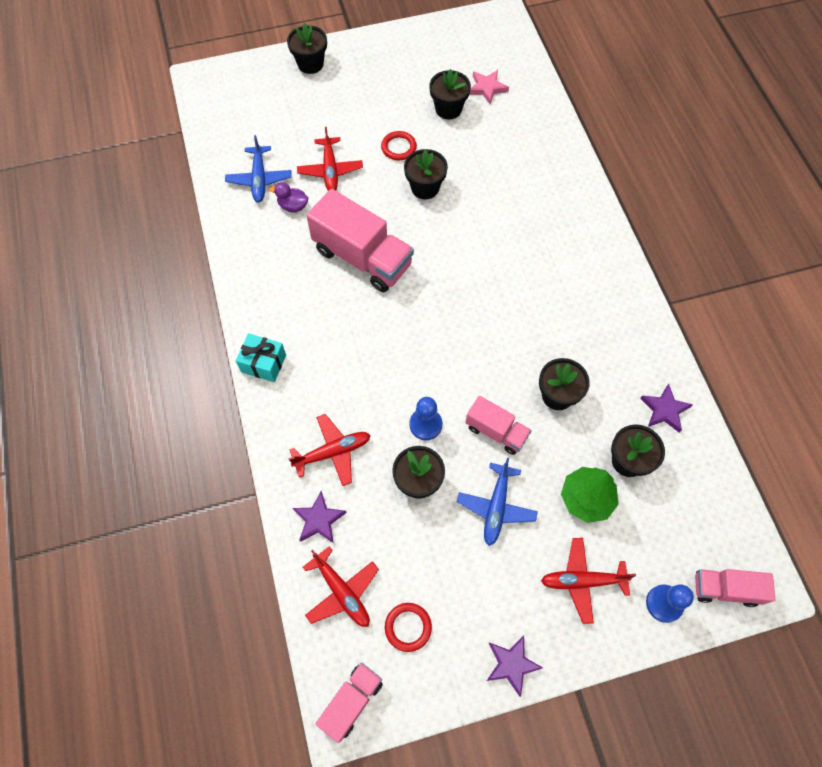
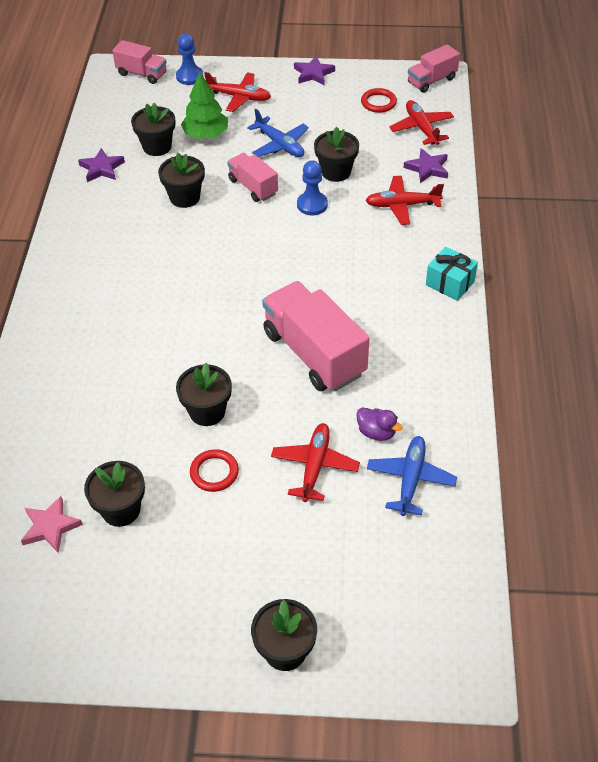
camera: 160 degrees left, 15 degrees down
(496, 507) = (280, 145): blue plane -> blue plane turned 105 degrees clockwise

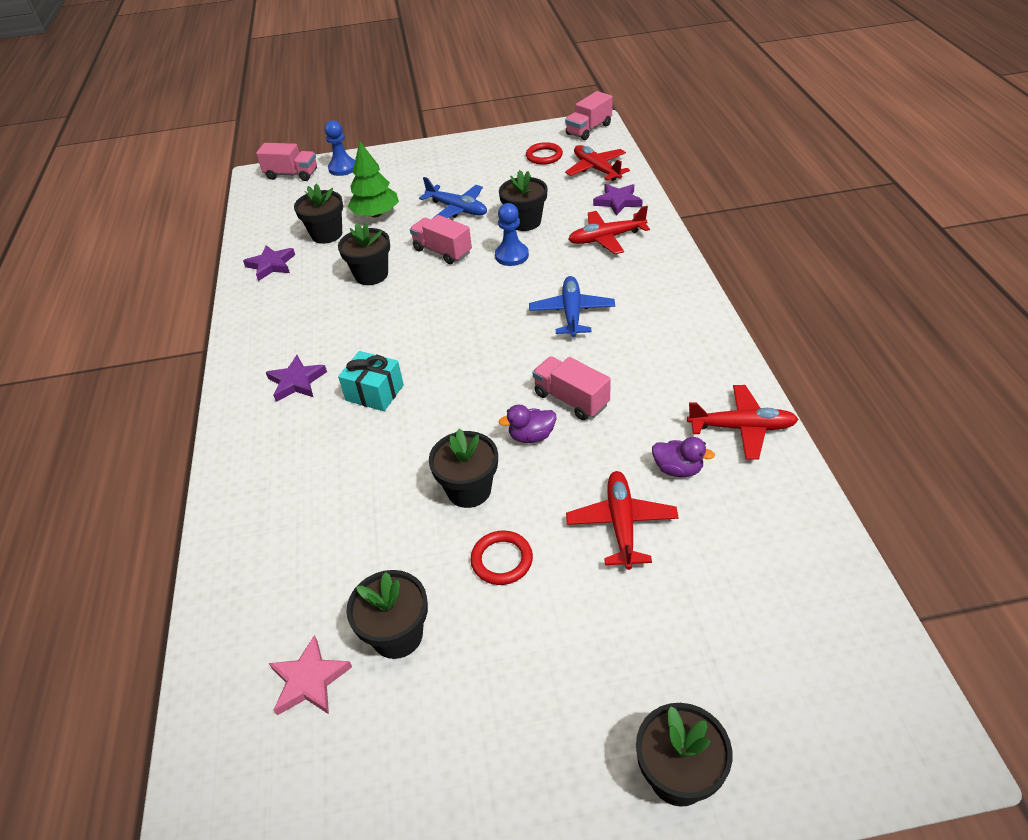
camera: 10 degrees left, 5 degrees down
(239, 97) = (400, 176): red plane -> red plane (742, 428)
(271, 378) = (531, 436): none -> purple duck
(313, 73) = (469, 144): purple star -> purple star (296, 382)
(314, 353) = (571, 399): pink truck -> pink truck, size x0.55
(410, 479) = (741, 513): blue plane -> blue plane (572, 313)
(450, 283) = (689, 300): turquoise gift -> turquoise gift (374, 393)

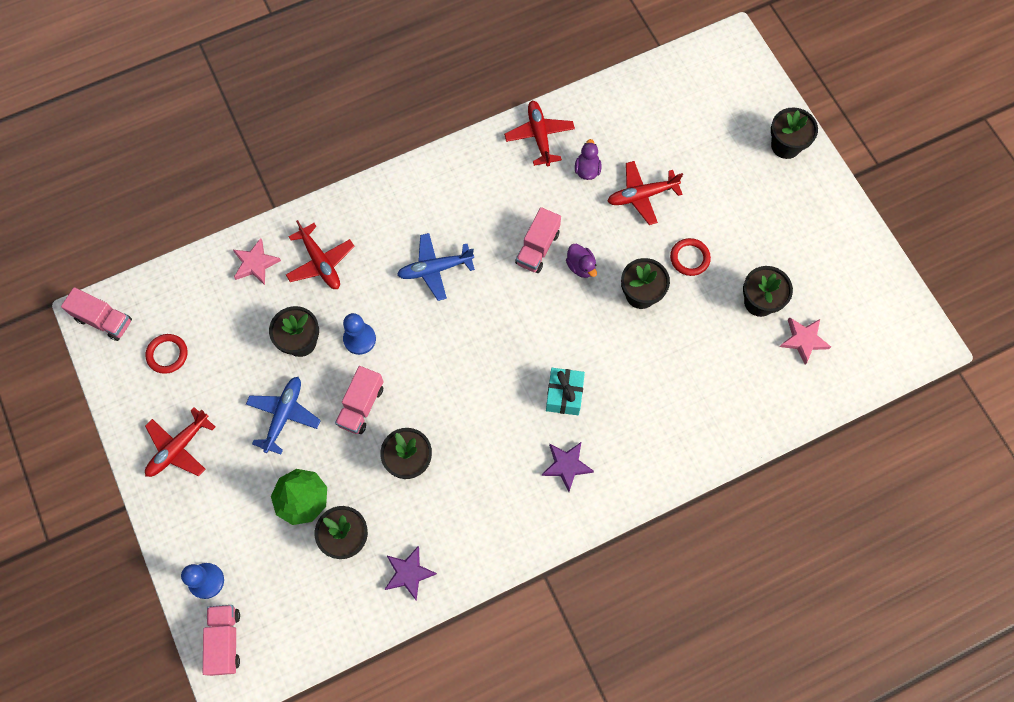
camera: 110 degrees left, 25 degrees up
(596, 169) = (193, 295): red plane -> red plane (178, 448)
(617, 201) = (255, 264): purple star -> pink star

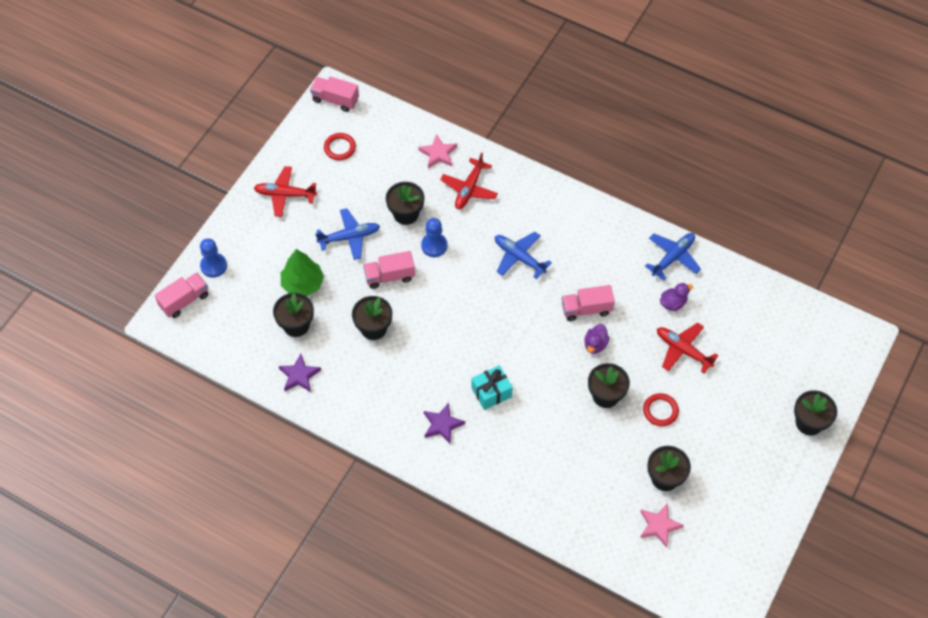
camera: 55 degrees right, 10 degrees down
(104, 320) = (335, 100): pink truck -> pink truck turned 120 degrees clockwise
(539, 136) = (673, 257): red plane -> blue plane

